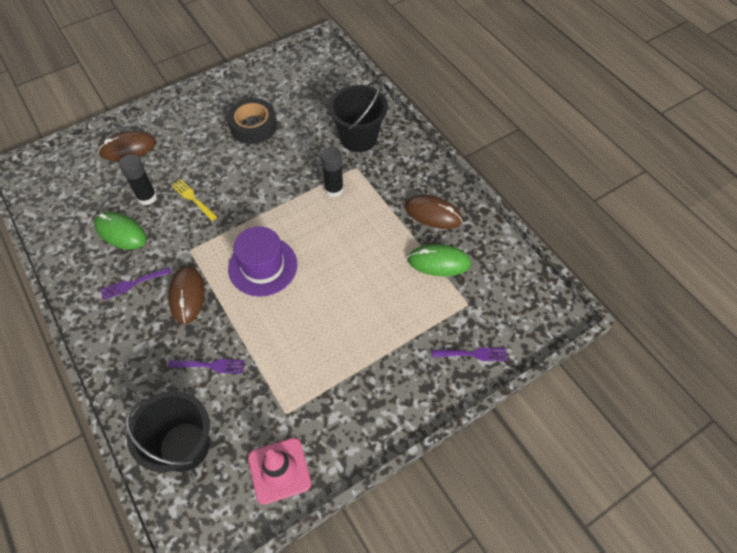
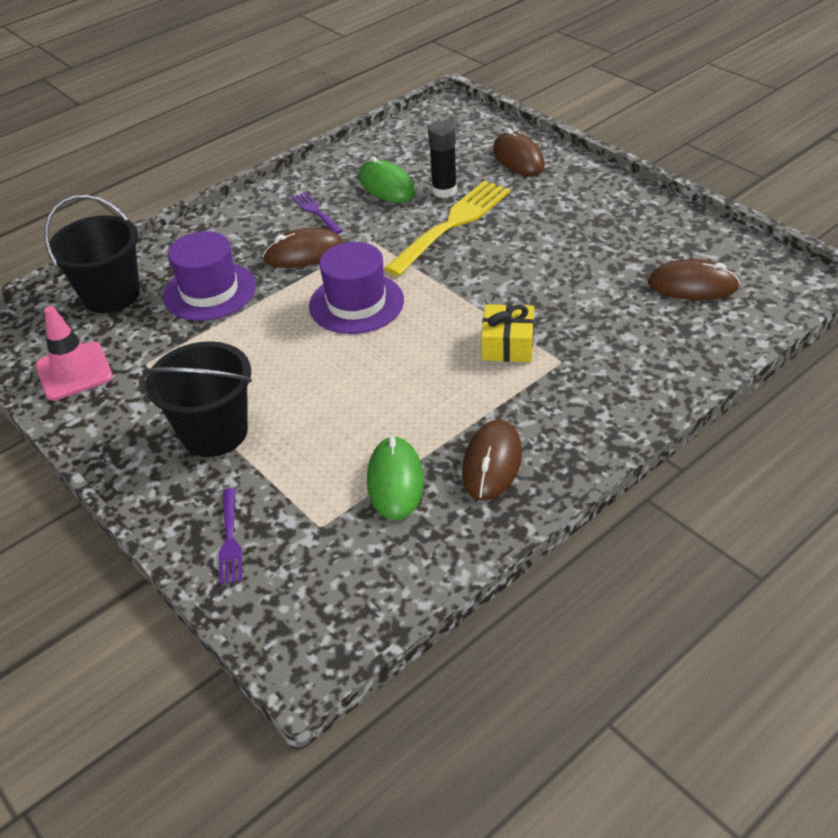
camera: 85 degrees right, 15 degrees down
(121, 232) = (386, 186): green mouse -> green mouse turned 60 degrees counterclockwise
(193, 198) = (452, 224): yellow fork -> yellow fork, size x2.03
(210, 365) = (209, 291): purple fork -> purple hat
(253, 126) = (602, 246): black tape -> none
(308, 96) = (692, 285): none -> brown mouse
(334, 189) = (508, 345): black glue stick -> yellow gift
(358, 138) = (625, 354): black bucket -> black bucket (214, 432)

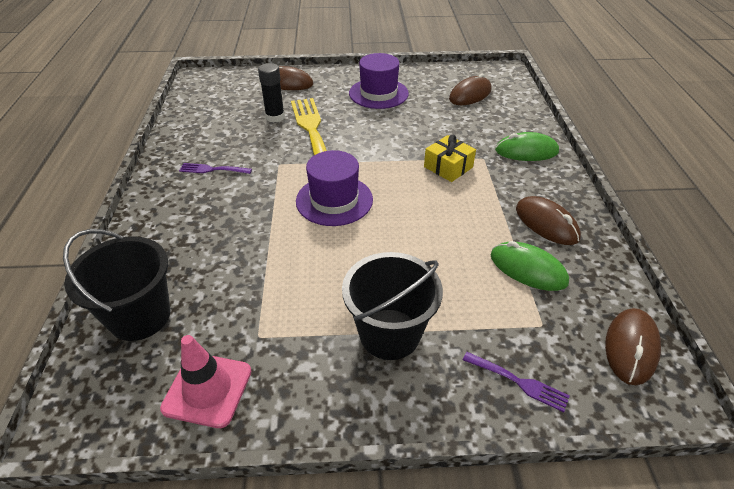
camera: 55 degrees left, 0 degrees up
(209, 291) = (221, 258): purple hat -> purple hat (378, 93)
(304, 253) = (248, 195): brown mouse -> brown mouse (631, 347)
(386, 186) = (234, 132): green mouse -> green mouse (526, 151)

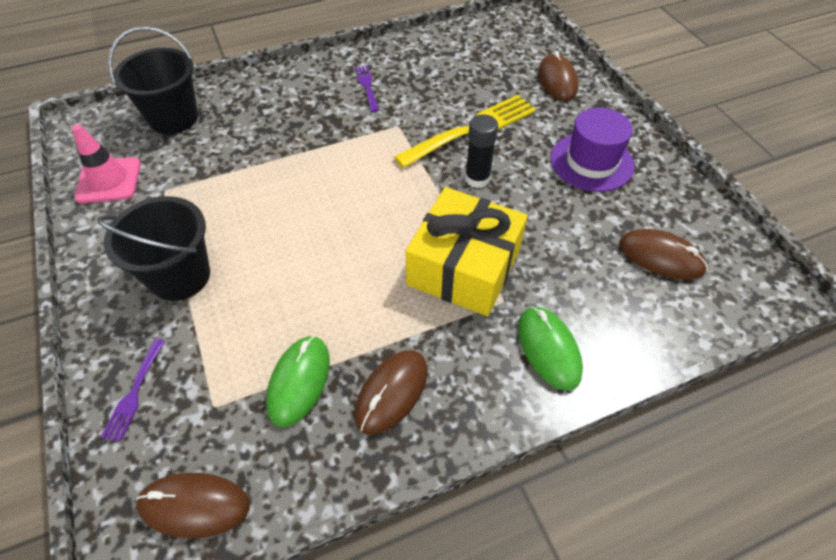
camera: 70 degrees right, 10 degrees up
(275, 117) = (480, 95): black glue stick -> black glue stick (477, 179)
(334, 200) = (356, 184): purple hat -> none
(448, 167) = (464, 267): yellow gift -> yellow gift, size x1.89

